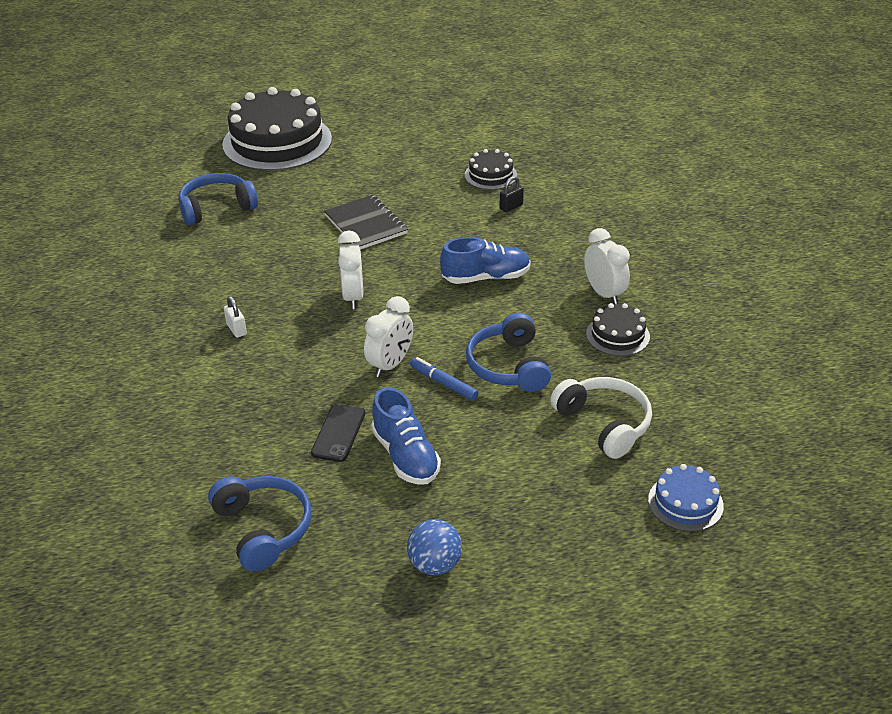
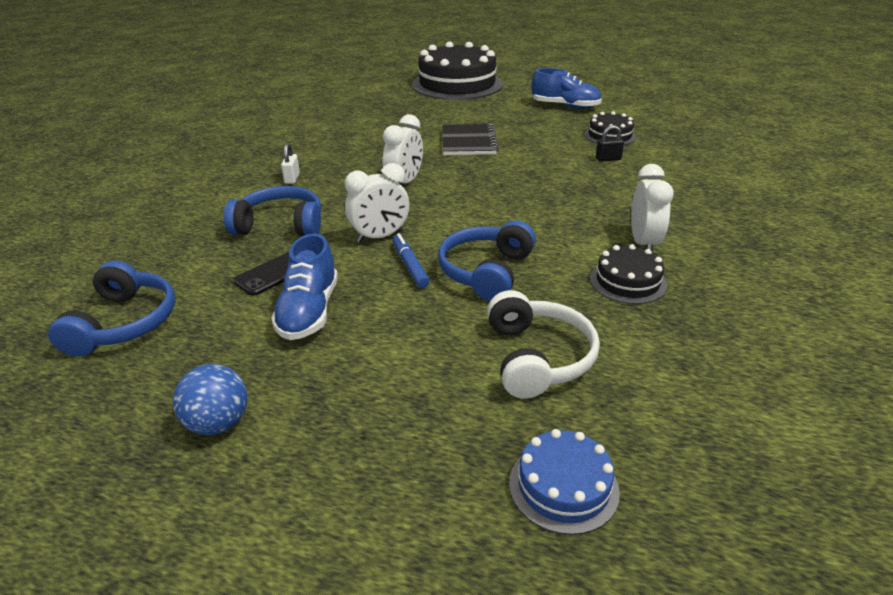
camera: 30 degrees right, 5 degrees down
(216, 208) = (370, 108): blue headphones -> blue headphones (280, 225)
(486, 277) = (534, 200): blue shoe -> blue shoe (565, 106)

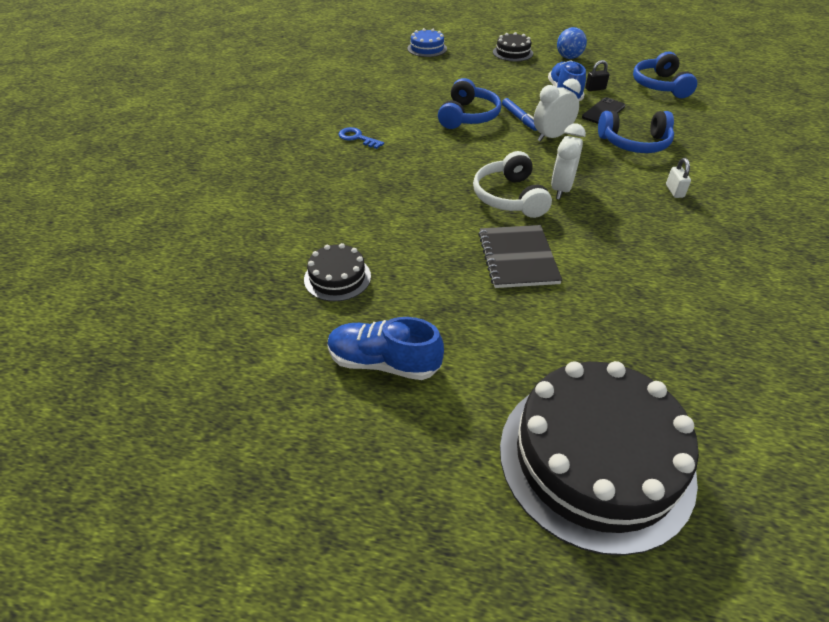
camera: 175 degrees right, 10 degrees up
(538, 357) = (435, 80): white headphones -> white headphones (509, 197)
(608, 159) = (354, 231): black padlock -> black padlock (595, 89)
(627, 281) = (378, 113): black cake -> black cake (512, 53)
(643, 243) = (357, 138): white clock -> blue key

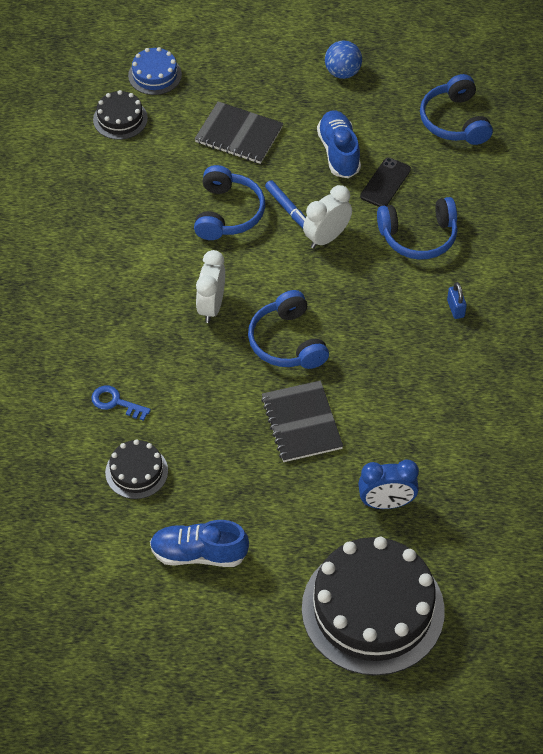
camera: 10 degrees left, 10 degrees up
(357, 138) = (106, 270): blue key -> blue key (116, 402)
(484, 79) = (239, 134): none -> black notebook
(509, 197) = (287, 342): white headphones -> blue headphones
(512, 53) = (269, 70): black cake -> black cake (120, 119)
(561, 189) = (340, 322): white clock -> white clock (211, 306)
(595, 89) = (376, 138): black padlock -> none
(611, 340) = (386, 503): none -> blue clock
(674, 191) = (455, 309): white padlock -> blue padlock

